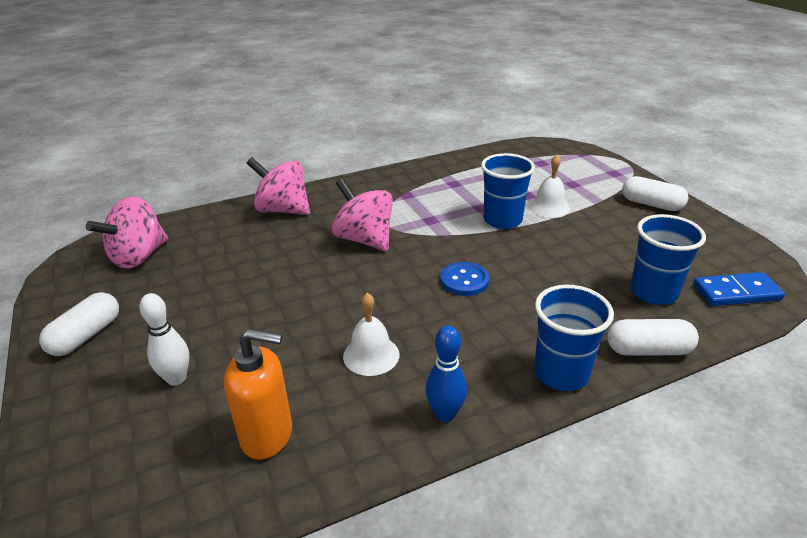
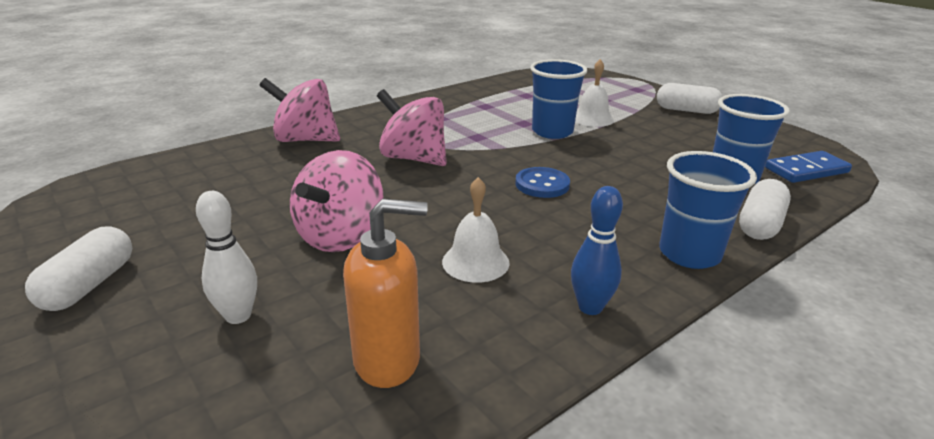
camera: 15 degrees left, 5 degrees down
(138, 257) = (136, 196): pink spinning top -> pink spinning top (340, 236)
(648, 350) = (760, 224): white capsule -> white capsule turned 45 degrees counterclockwise

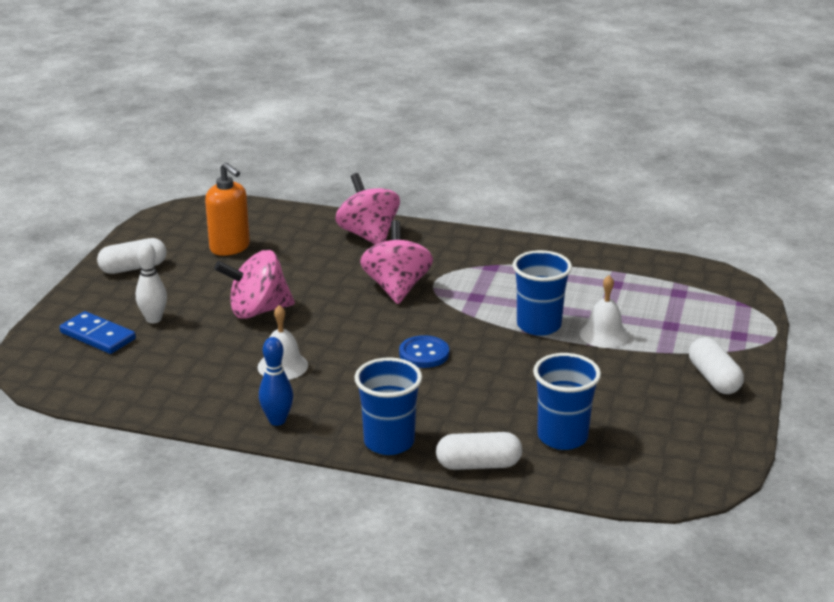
camera: 55 degrees right, 0 degrees up
(388, 360) = (164, 375): orange soap dispenser -> orange soap dispenser (230, 248)
(806, 170) = (637, 474): blue domino -> blue domino (98, 336)

